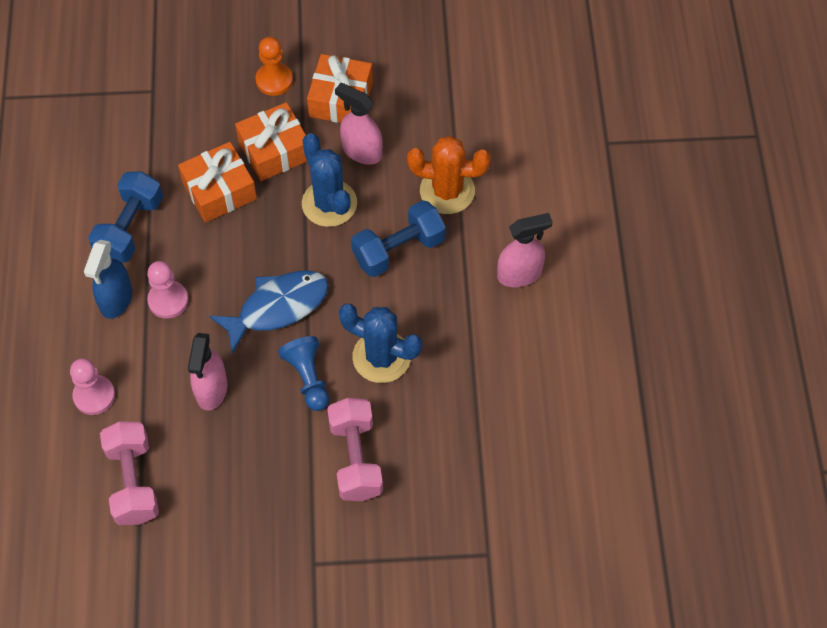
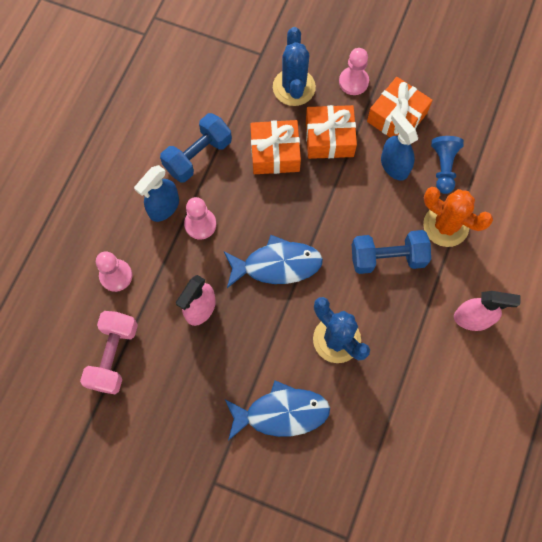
camera: 25 degrees right, 10 degrees up
(274, 80) = (353, 82): orange pawn -> pink pawn
(308, 378) = (274, 331): blue pawn -> blue pawn (443, 167)
(329, 203) = (351, 198): blue cactus -> blue cactus (294, 87)
(355, 458) = (281, 413): pink dumbbell -> blue fish
(361, 151) = (394, 166): pink spray bottle -> blue spray bottle

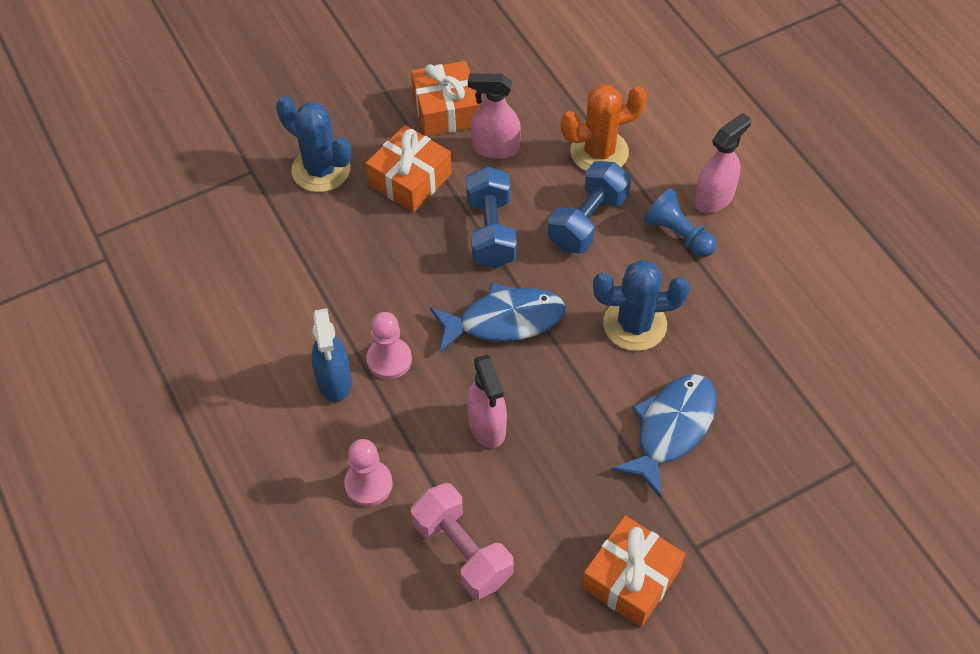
camera: 50 degrees left, 15 degrees down
(198, 156) = (307, 307): blue dumbbell -> blue dumbbell (491, 232)
(275, 153) = (377, 237): orange gift -> orange gift (631, 579)
(277, 265) = (504, 321): blue fish -> blue fish turned 45 degrees clockwise
(353, 82) = (369, 117): pink pawn -> none
(394, 166) = (495, 148): blue spray bottle -> pink spray bottle
(443, 167) = (537, 112): blue pawn -> blue pawn (678, 234)

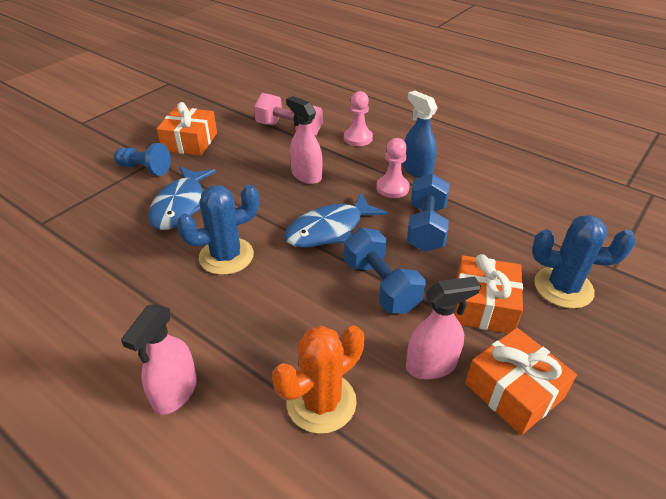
camera: 155 degrees right, 15 degrees down
(588, 221) = (300, 323): blue dumbbell -> blue dumbbell (426, 227)
(678, 234) = (207, 340): blue pawn -> blue pawn (145, 169)

